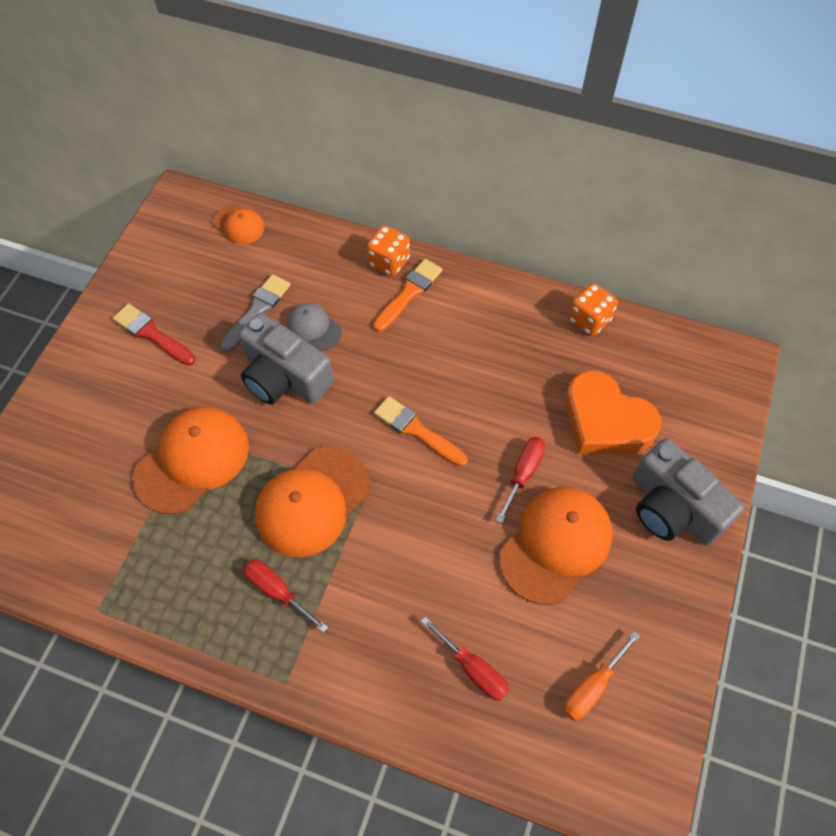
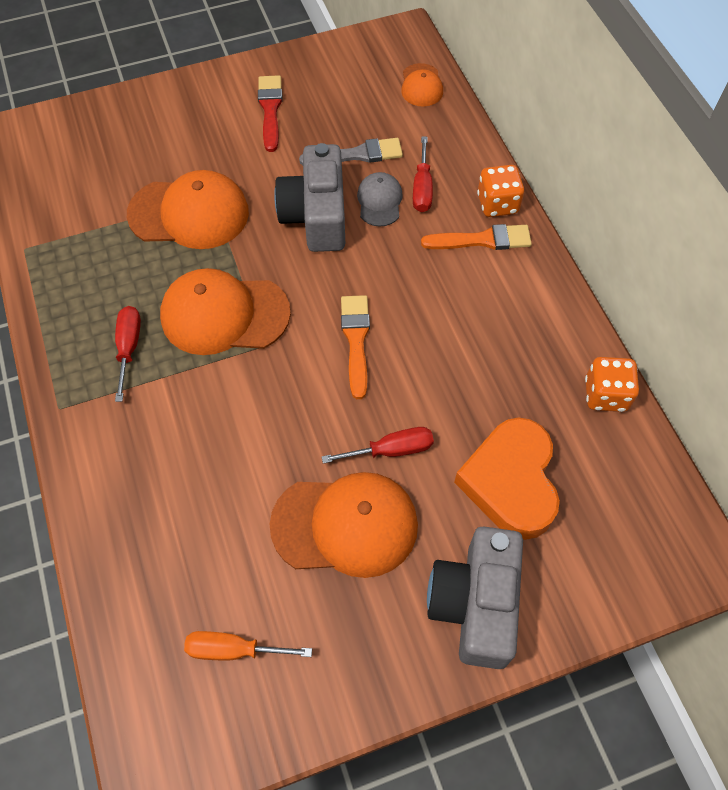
camera: 50 degrees right, 0 degrees up
(473, 669) = (174, 538): red screwdriver -> red screwdriver (422, 188)

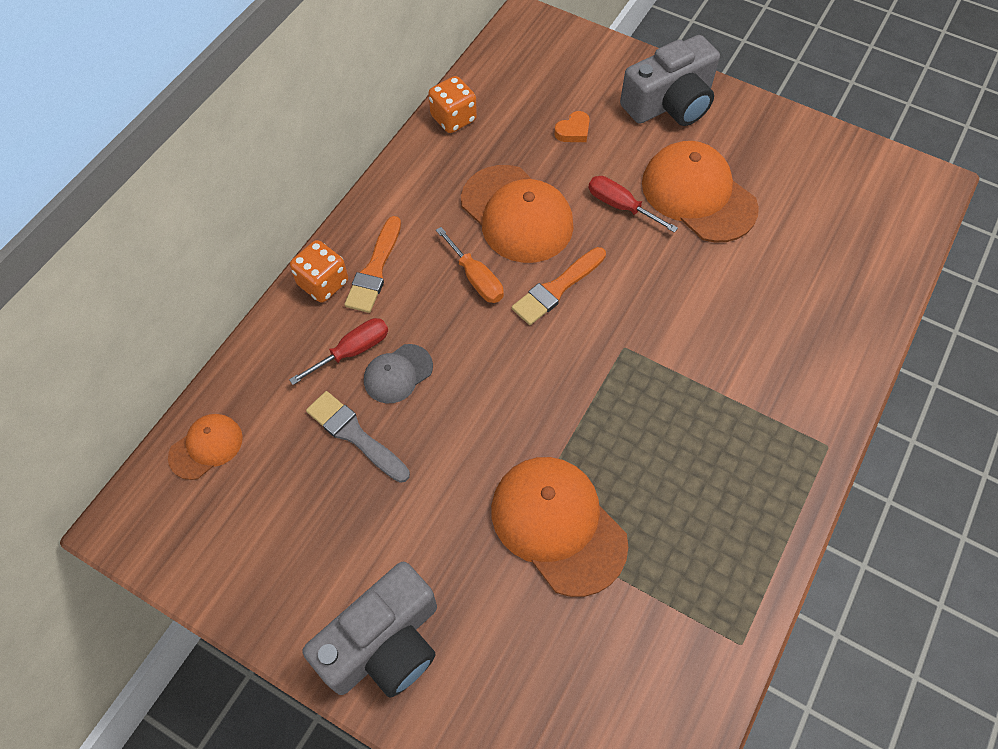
camera: 130 degrees left, 0 degrees up
(129, 347) = (729, 444): red screwdriver -> none
(224, 314) = (628, 399): orange cap -> orange cap (517, 214)
(233, 649) = (832, 196): orange screwdriver -> orange screwdriver (476, 278)
(270, 110) = (358, 569): red brush -> none
(316, 215) = (460, 412): grey camera -> grey camera (384, 643)
(482, 240) = (375, 270): orange brush -> orange brush turned 120 degrees counterclockwise
(510, 482) = (573, 131): orange heart -> orange heart, size x0.40

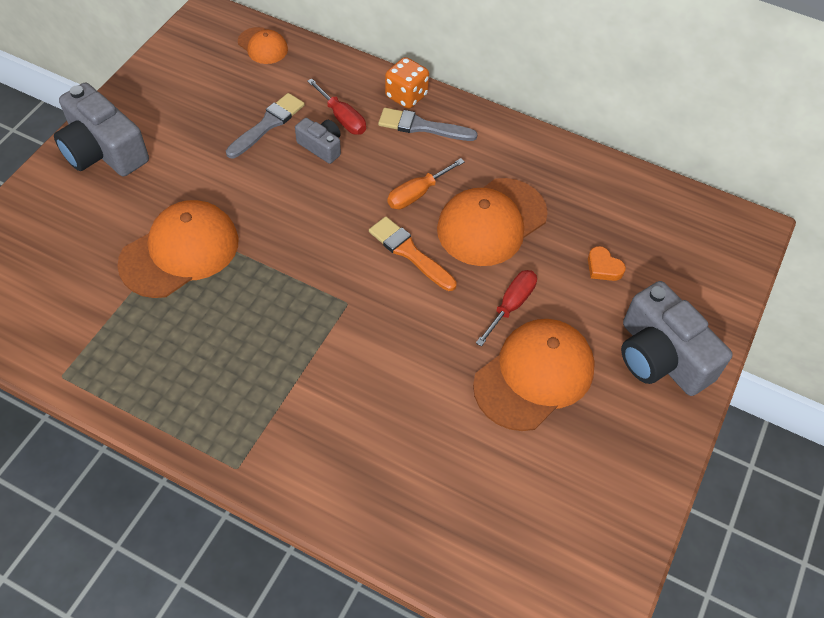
camera: 85 degrees right, 5 degrees down
(375, 270) = (422, 126): orange brush -> grey brush
(398, 374) = (321, 146): grey cap -> grey camera
(453, 118) = (601, 172): orange dice -> none

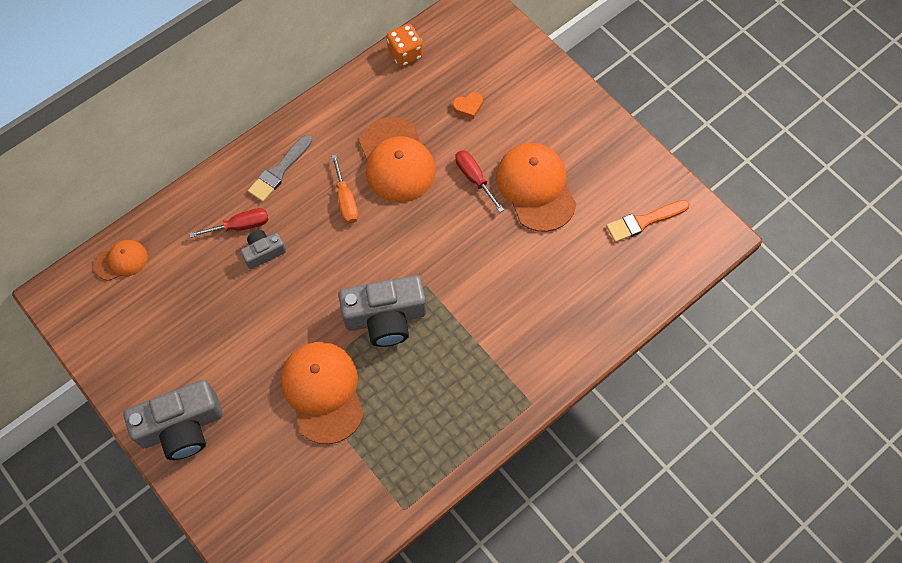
camera: 65 degrees left, 10 degrees up
(268, 124) = (218, 285): grey brush -> none
(406, 96) = (240, 169): orange dice -> orange dice (405, 54)
(409, 252) = (399, 226): orange brush -> orange brush (644, 221)
(661, 356) = (552, 106): grey camera -> grey camera (385, 318)

